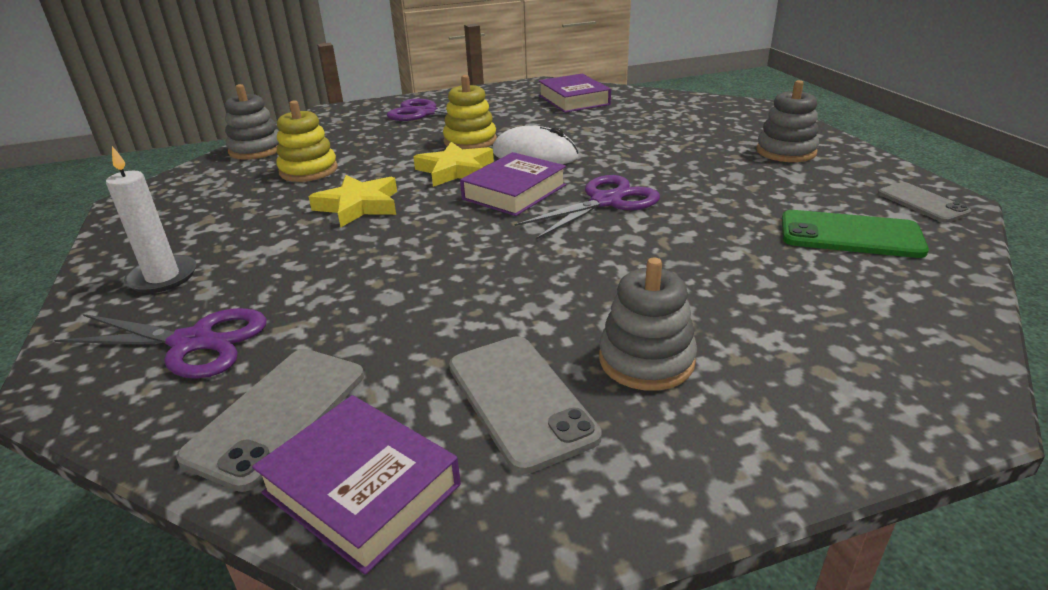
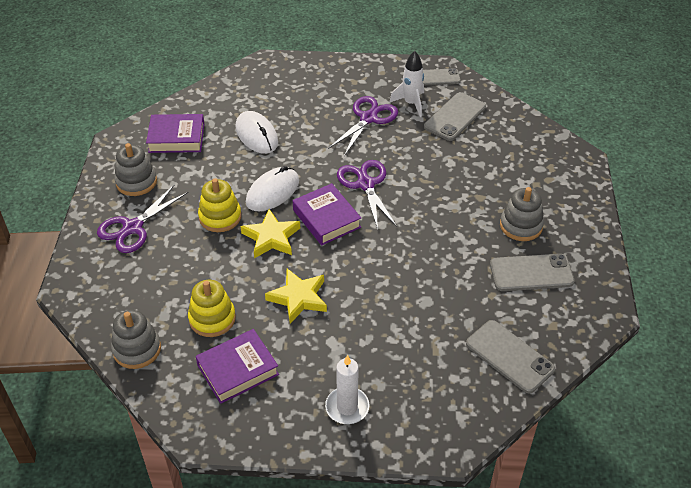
camera: 70 degrees left, 15 degrees up
(193, 342) = (433, 390): purple scissors -> purple scissors (368, 118)
(361, 489) = (565, 333): purple book -> purple book (238, 370)
(623, 128) = (256, 135): none -> white mouse
(786, 151) = (347, 87): grey stacking toy -> grey stacking toy (136, 182)
(823, 196) = (411, 103): none -> white rocket
(850, 235) = (455, 117): green phone -> grey phone

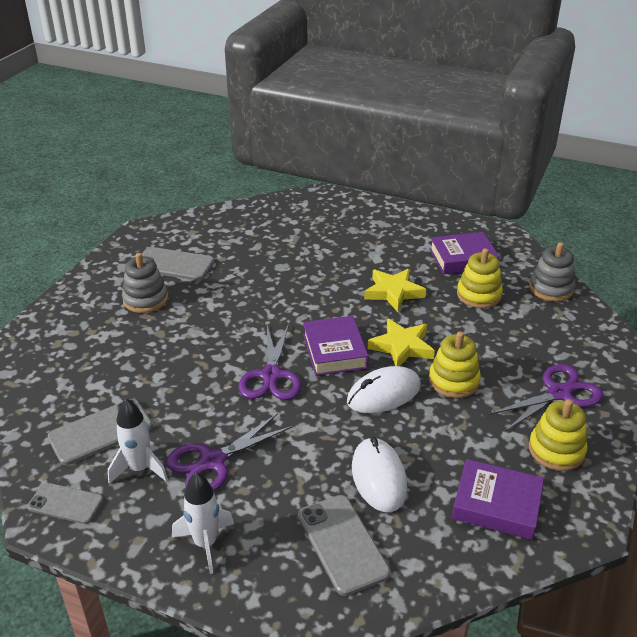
camera: 160 degrees left, 10 degrees down
(136, 182) = (556, 450): grey stacking toy -> yellow stacking toy
(343, 79) = (205, 543): none -> white rocket
(347, 407) = (383, 223): white candle -> none
(509, 356) = (242, 223): grey phone -> grey phone (342, 544)

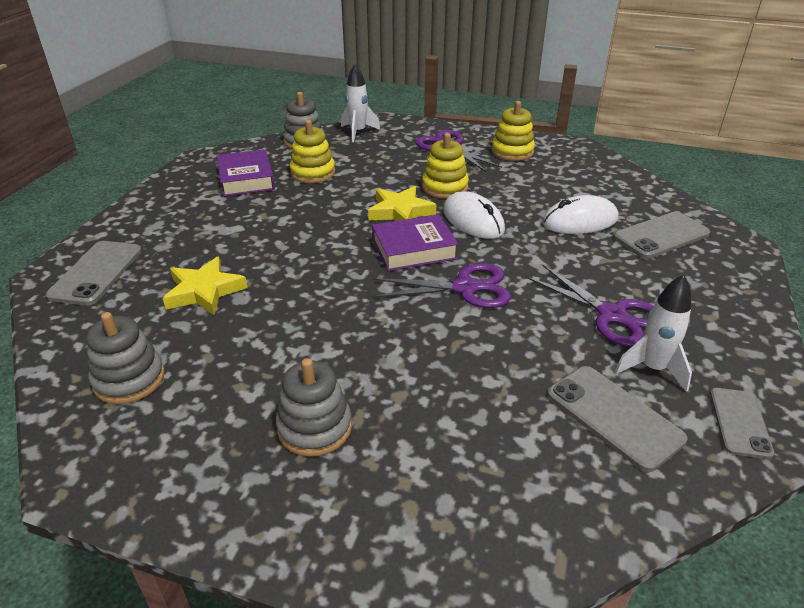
camera: 95 degrees left, 0 degrees up
(174, 264) = (215, 409): grey phone -> grey phone (96, 273)
(205, 543) = (713, 307): white rocket -> white rocket (358, 132)
(209, 234) = (129, 379): none -> grey stacking toy
(393, 292) = (306, 217): yellow star -> yellow star (204, 291)
(496, 504) = (579, 174): purple book -> none

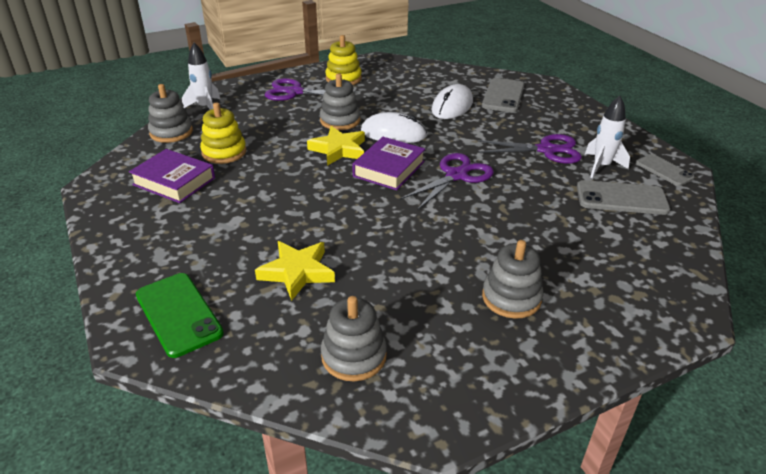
camera: 45 degrees left, 0 degrees up
(96, 273) = (178, 314): grey phone -> green phone
(444, 187) = (340, 120): yellow stacking toy -> grey stacking toy

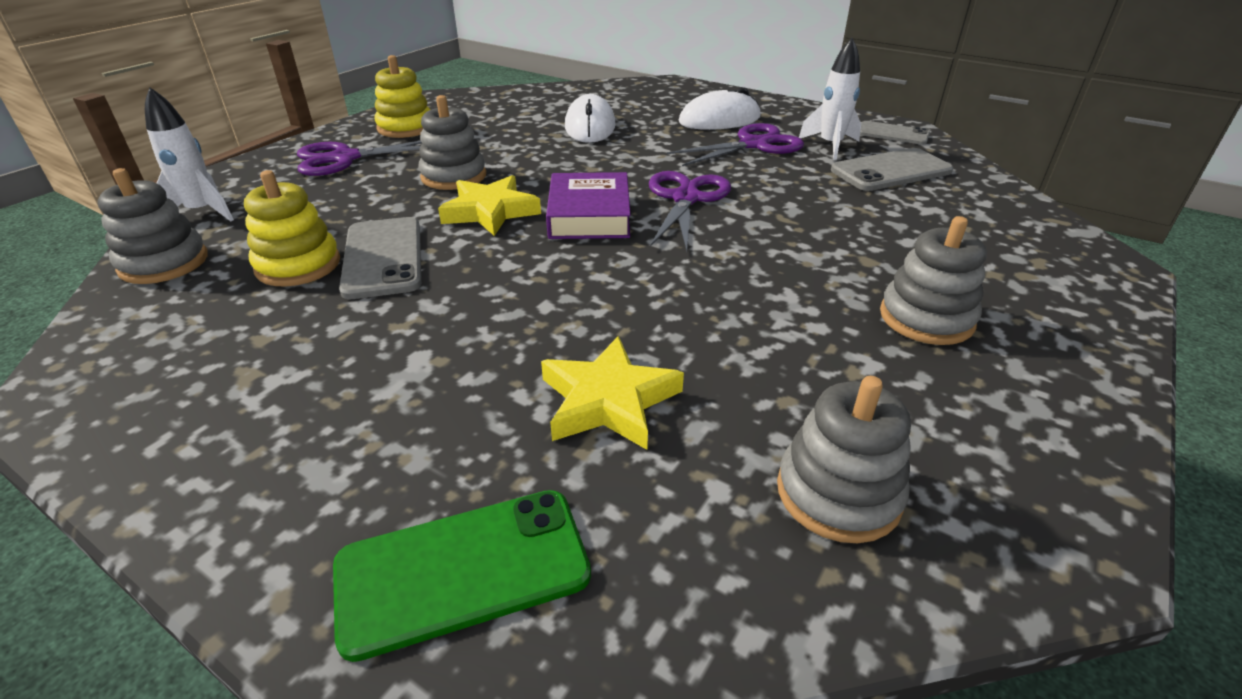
camera: 30 degrees left, 0 degrees up
(174, 181) = (238, 336): purple book -> none
(178, 314) = (463, 570): green phone -> green phone turned 45 degrees counterclockwise
(393, 133) = (548, 173): white mouse -> white mouse (719, 120)
(503, 96) = (638, 103): grey phone -> grey phone (383, 257)

